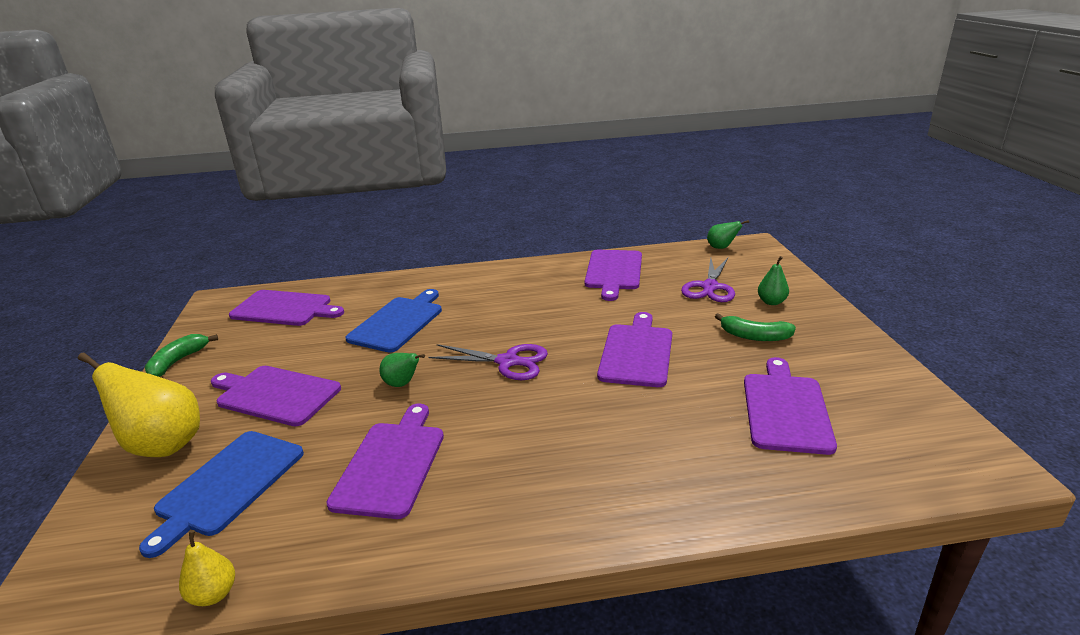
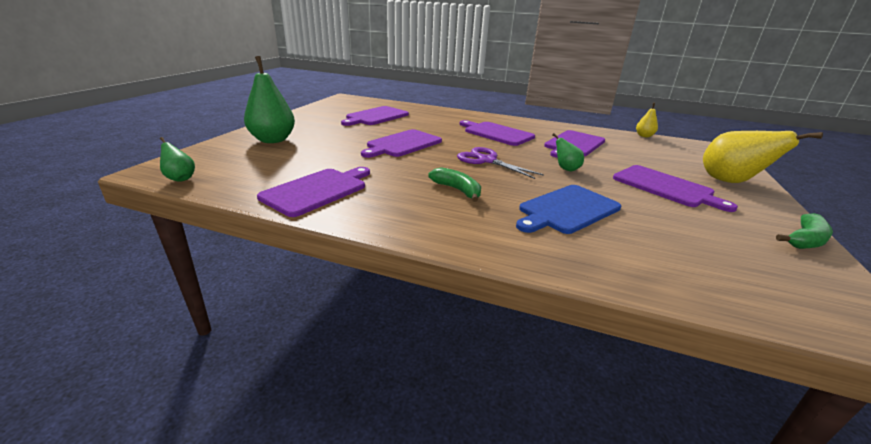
camera: 155 degrees left, 0 degrees up
(227, 485) = (664, 157): blue cutting board -> none
(285, 309) = (726, 272): purple cutting board -> purple cutting board (496, 133)
(710, 287) = (281, 157): purple scissors -> none
(754, 336) = (327, 133): green banana -> green banana (457, 190)
(771, 302) = (273, 140): green pear -> green pear, size x2.00

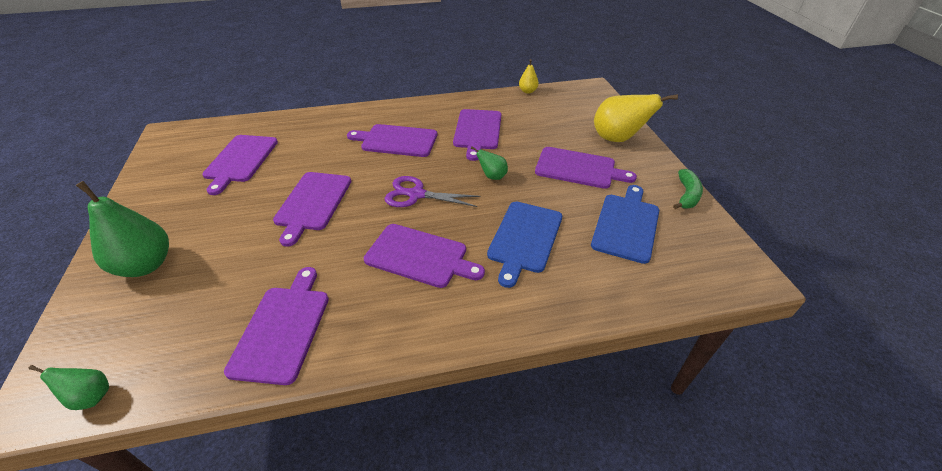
camera: 30 degrees left, 15 degrees up
(457, 190) = (420, 256): green banana -> purple cutting board
(699, 236) = (626, 225): none -> blue cutting board

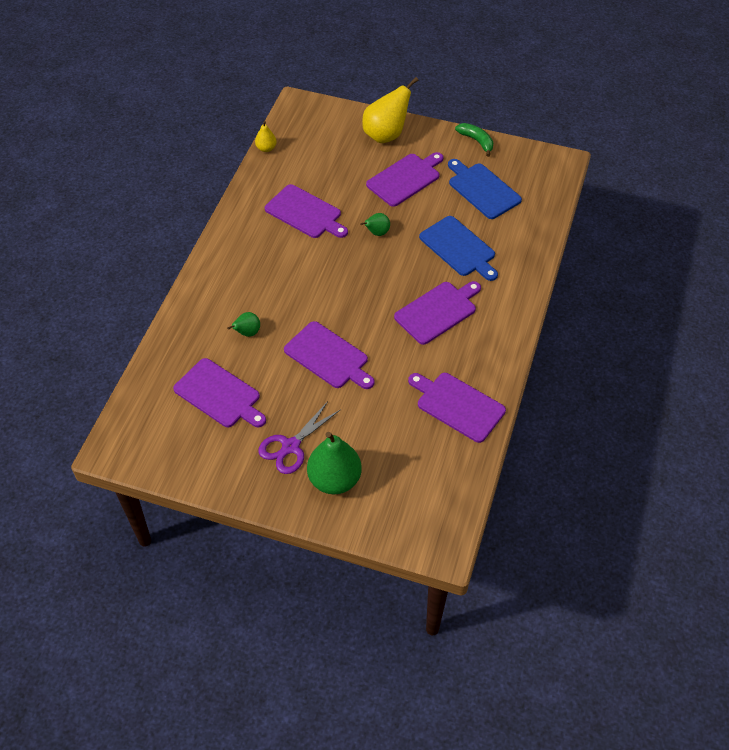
camera: 60 degrees left, 10 degrees up
(91, 397) = (454, 516): green pear -> green pear (247, 333)
(396, 140) = (276, 273): purple cutting board -> none
(416, 194) = (366, 288): purple scissors -> purple scissors (291, 446)

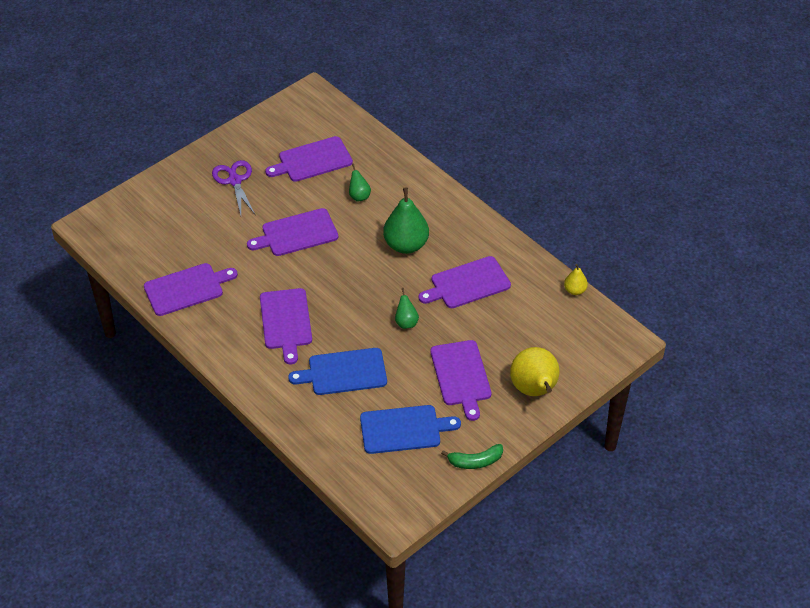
camera: 120 degrees right, 5 degrees down
(334, 479) = (187, 192): green pear -> green pear (406, 245)

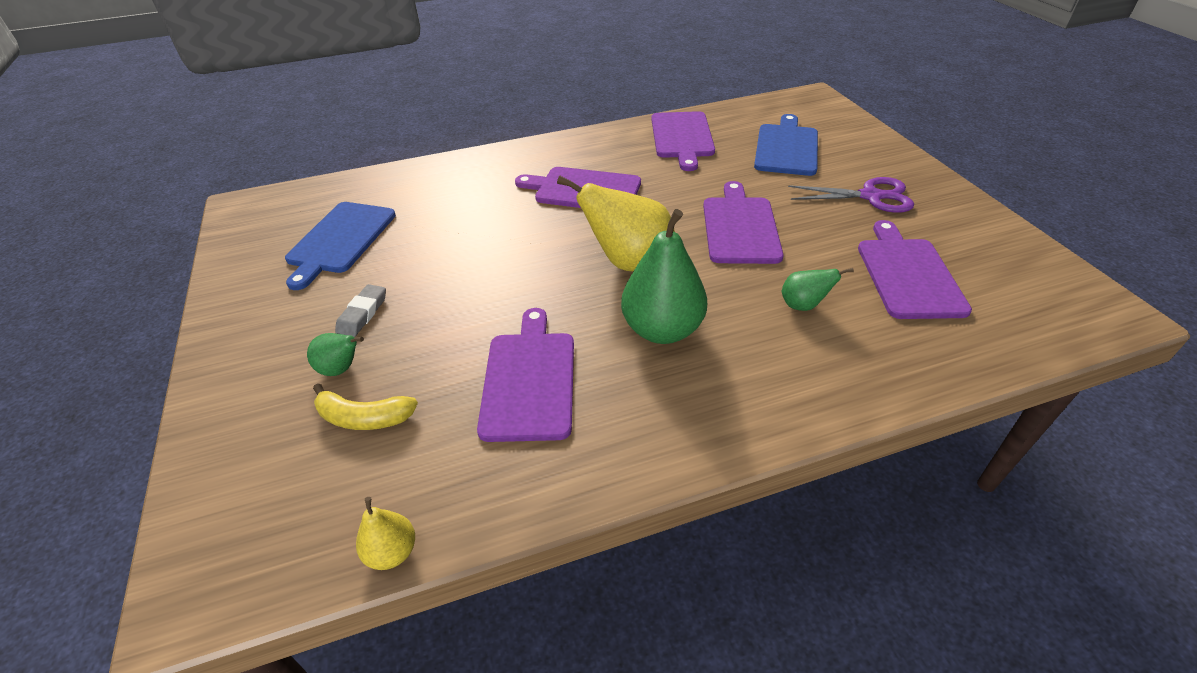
camera: 115 degrees right, 5 degrees down
(344, 372) = (469, 215): blue cutting board -> blue cutting board (786, 148)
(406, 322) = (503, 287): green pear -> green pear (341, 369)
(461, 376) = (362, 314): purple cutting board -> grey eraser
(475, 461) = (226, 285): green banana -> none
(524, 335) = (364, 418): none -> yellow banana
(534, 390) = (254, 388): yellow pear -> yellow pear (629, 262)

